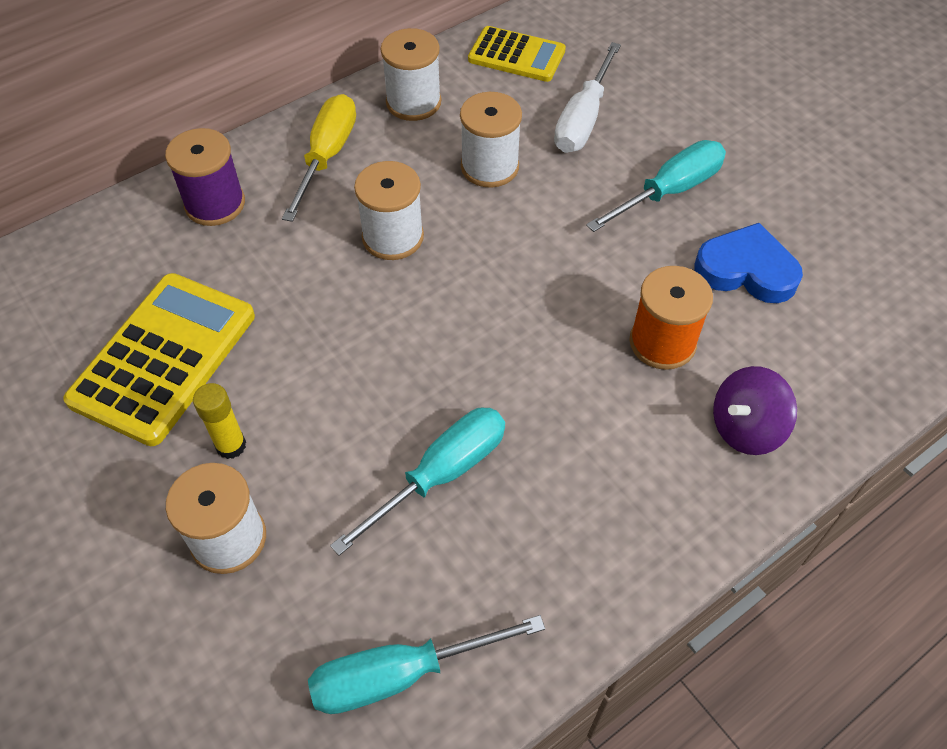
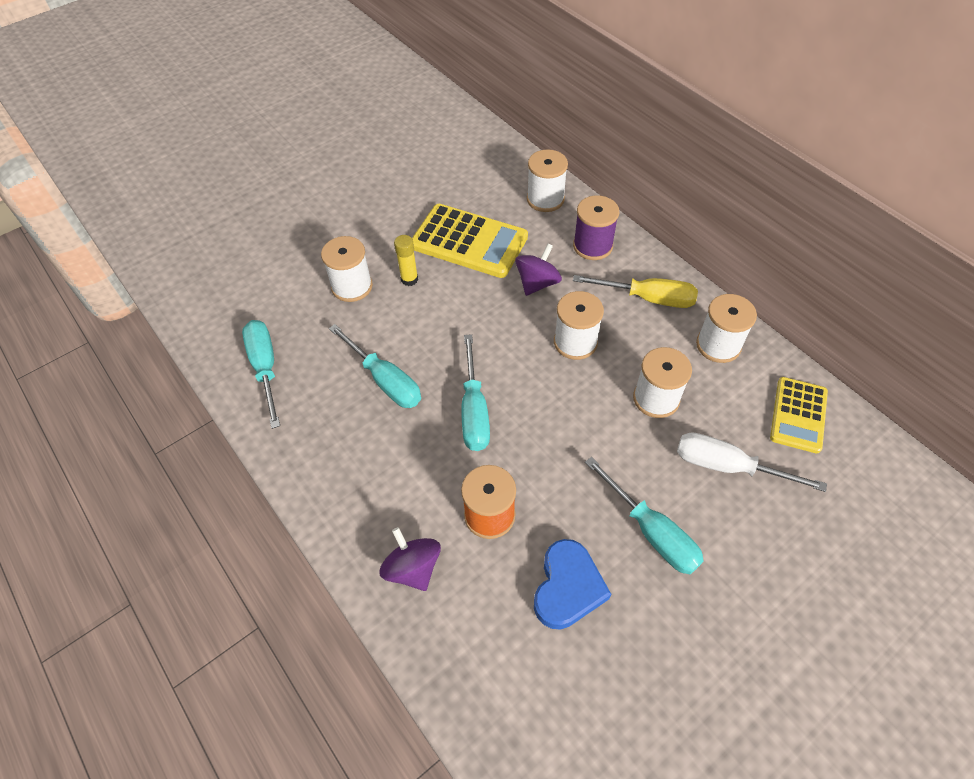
camera: 90 degrees right, 0 degrees up
(95, 252) = (545, 199): none -> white spool
(275, 273) = (537, 283): none -> purple spinning top
(502, 356) = (474, 411): none -> turquoise screwdriver

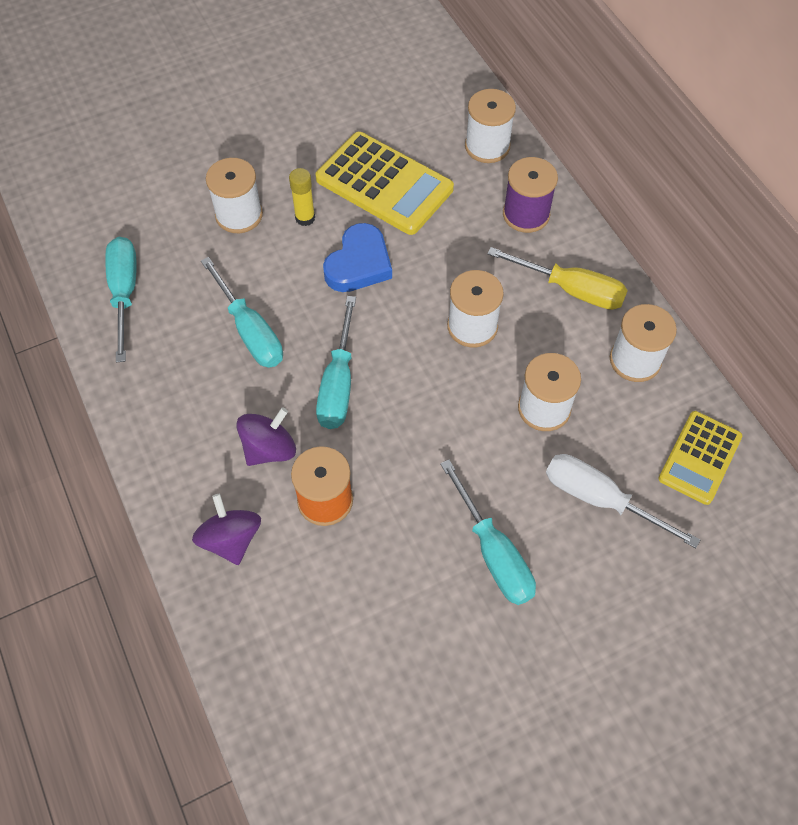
camera: 10 degrees right, 5 degrees up
(537, 283) = (449, 248): purple spinning top -> purple spinning top (269, 449)
(568, 587) = (387, 592): blue heart -> blue heart (359, 264)

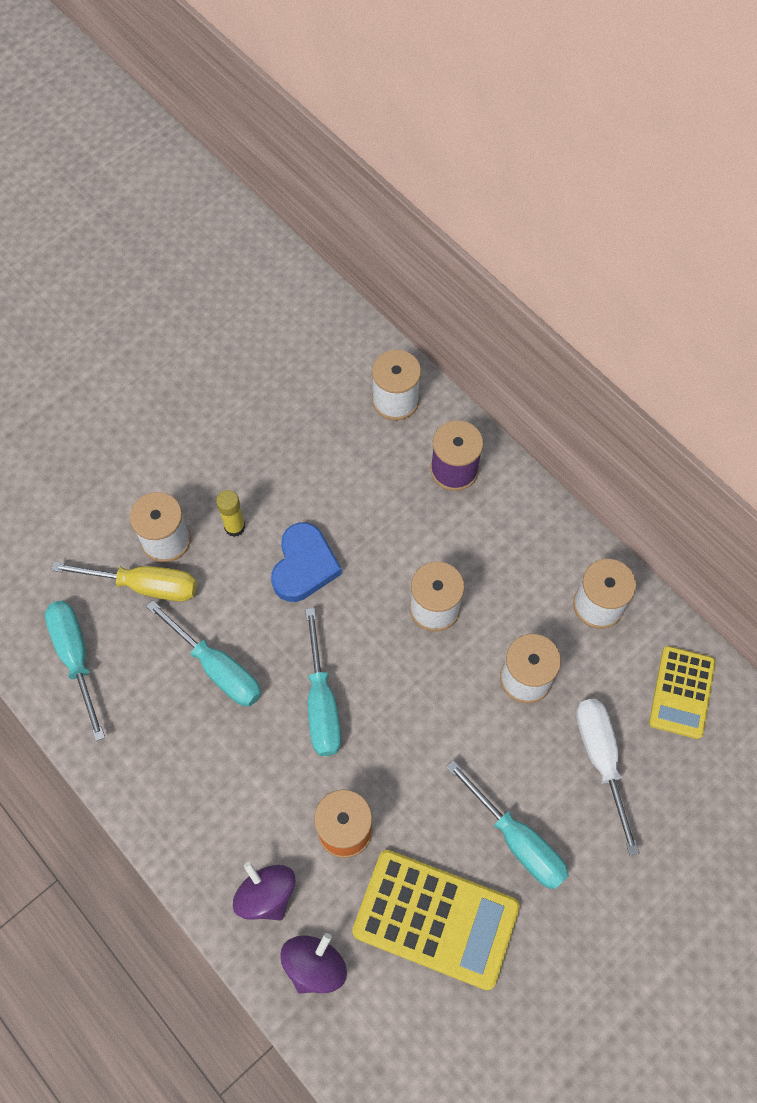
camera: 15 degrees left, 5 degrees up
(269, 449) = (275, 790): purple spinning top -> purple spinning top (315, 965)
(384, 184) = (304, 469): yellow calculator -> yellow calculator (435, 919)
(571, 289) = (519, 543): yellow screwdriver -> yellow screwdriver (145, 585)
(599, 499) = (601, 759): white screwdriver -> white screwdriver turned 60 degrees clockwise

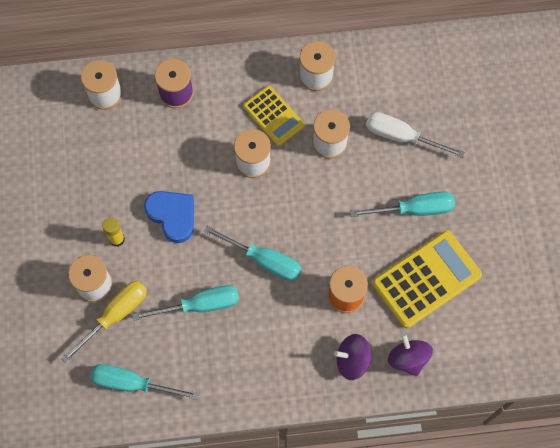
camera: 55 degrees left, 5 degrees up
(681, 692) = (395, 70): yellow calculator -> yellow calculator (273, 116)

